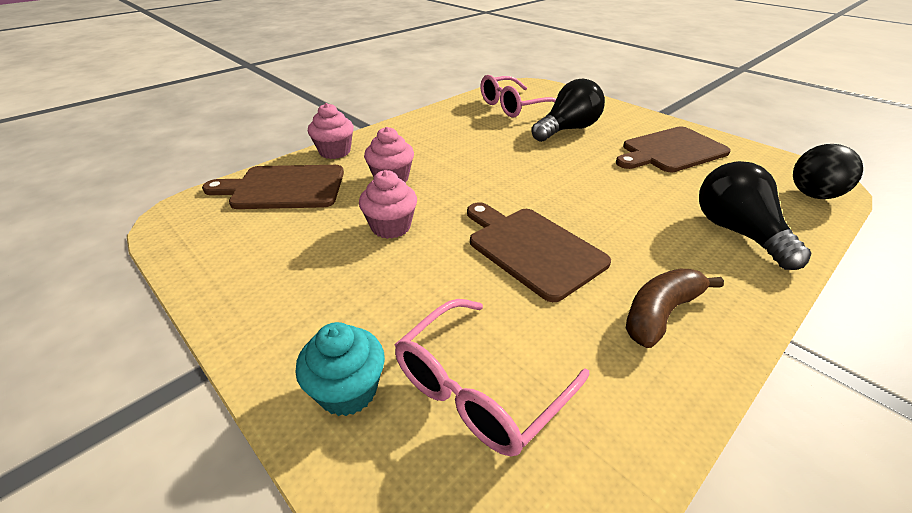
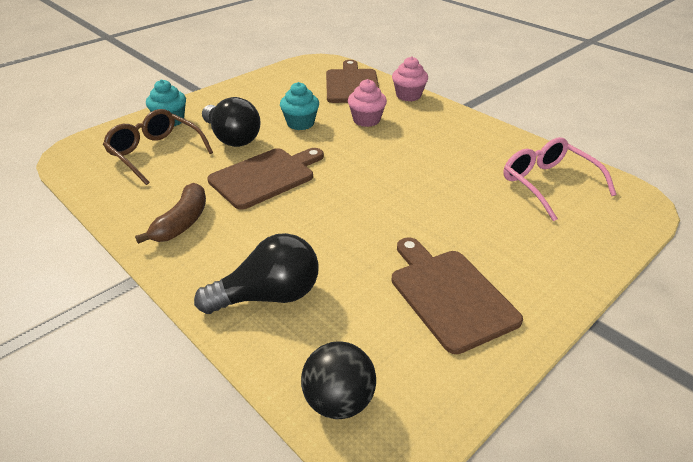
camera: 90 degrees right, 0 degrees up
(391, 227) = (300, 123): pink cupcake -> turquoise cupcake
(479, 388) = (155, 153): pink glasses -> brown glasses
(567, 129) = (491, 218): black light bulb -> black light bulb (232, 138)
(660, 313) = (182, 222): brown banana -> brown banana turned 60 degrees clockwise

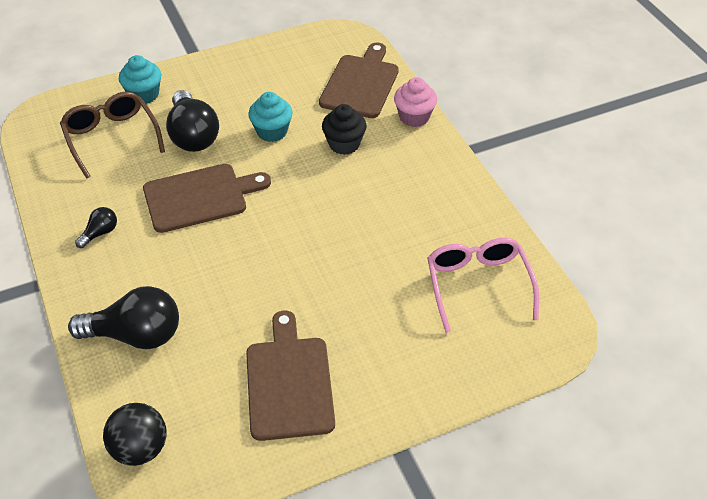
camera: 20 degrees right, 10 degrees up
(182, 222) = (100, 233): brown banana -> black light bulb
(366, 120) = (344, 144): pink cupcake -> black cupcake

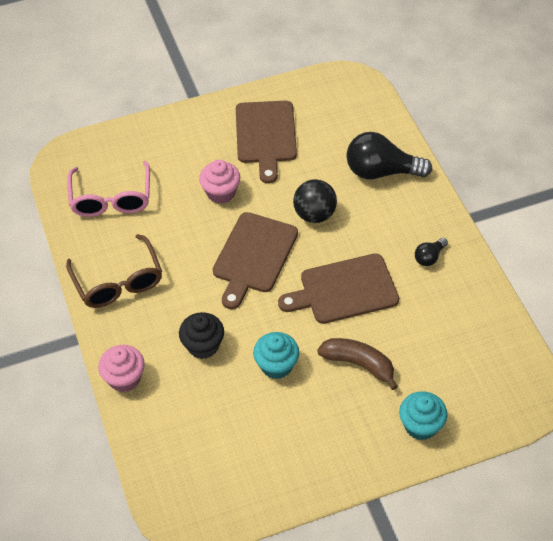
camera: 175 degrees left, 5 degrees up
(111, 138) = (443, 365): brown glasses -> brown glasses (118, 282)
(140, 448) = (365, 101): black ball -> black ball (314, 214)
(193, 135) = (358, 364): black light bulb -> brown banana
(343, 298) = (221, 192): none -> pink cupcake
(360, 84) = (174, 430): brown cutting board -> brown cutting board (254, 256)

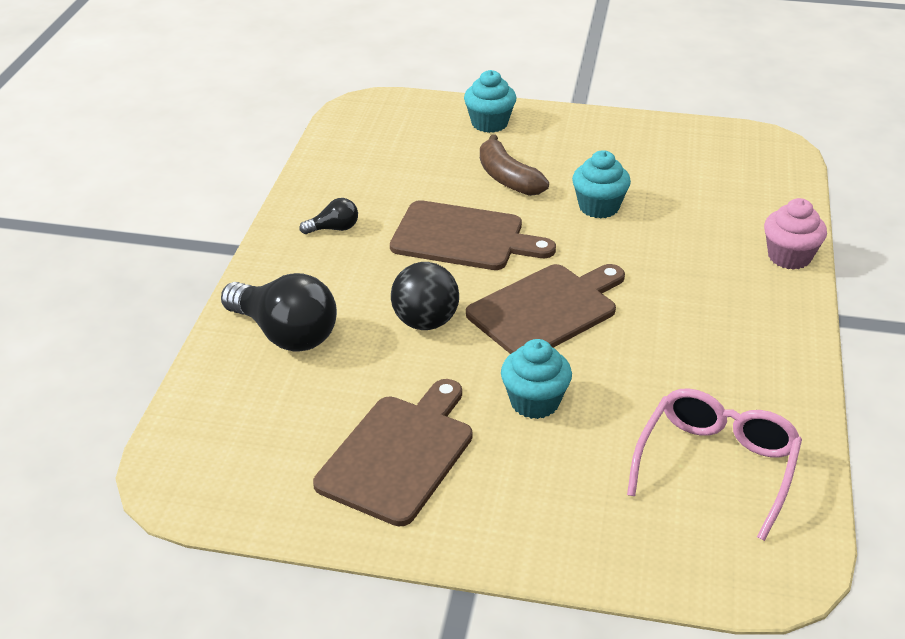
camera: 150 degrees left, 15 degrees down
(118, 282) = (754, 352): brown glasses -> none
(203, 345) = (674, 251): black cupcake -> none
(221, 192) = (534, 402): pink cupcake -> turquoise cupcake

